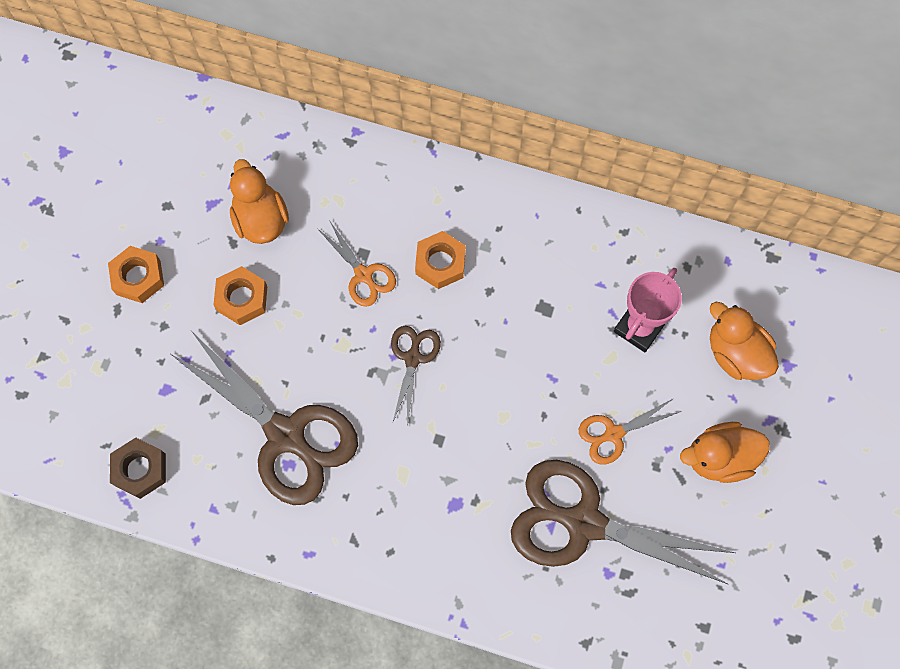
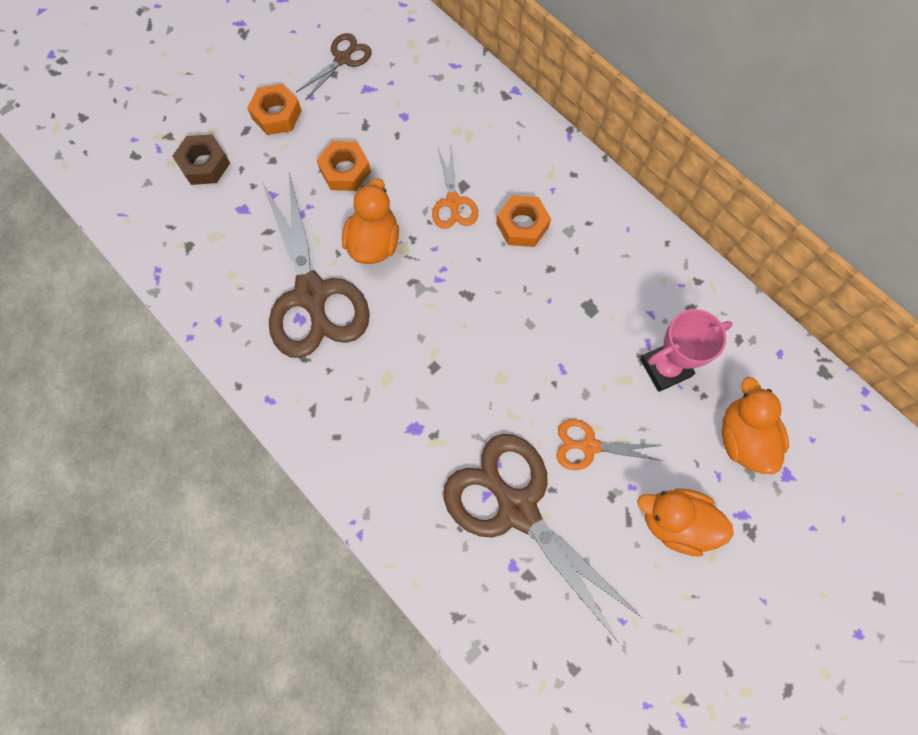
camera: 30 degrees right, 0 degrees up
(140, 470) = (183, 259): brown nut -> brown nut (204, 164)
(261, 219) = (398, 119): orange duck -> orange duck (374, 242)
(413, 358) = (453, 288): brown scissors -> brown scissors (343, 59)

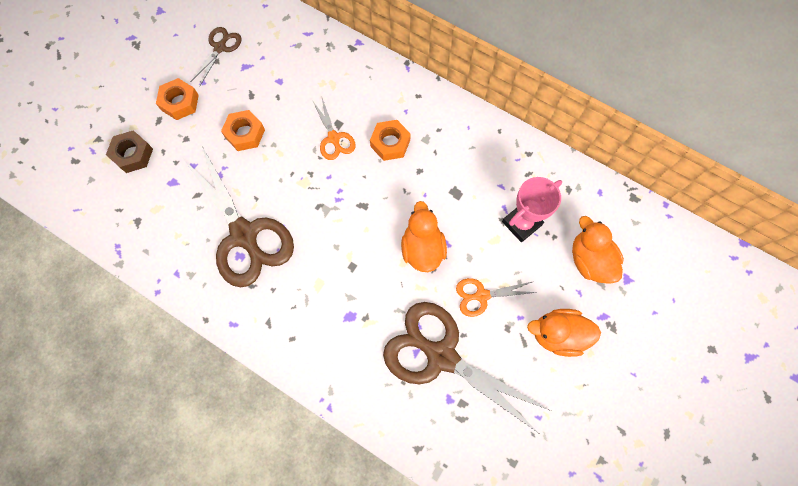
camera: 15 degrees left, 0 degrees up
(374, 242) = (281, 183): orange duck -> orange duck (422, 249)

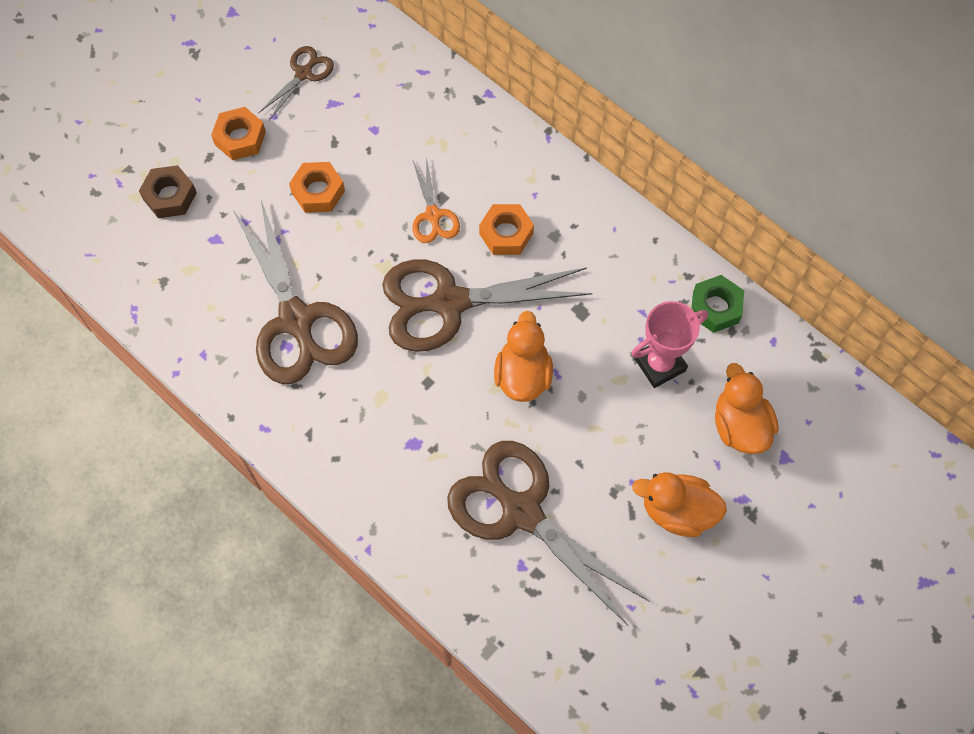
camera: 10 degrees right, 5 degrees down
(357, 202) = (449, 303): none -> brown scissors
(481, 295) = (588, 446): orange scissors -> none
(553, 174) = (715, 307): none -> green nut

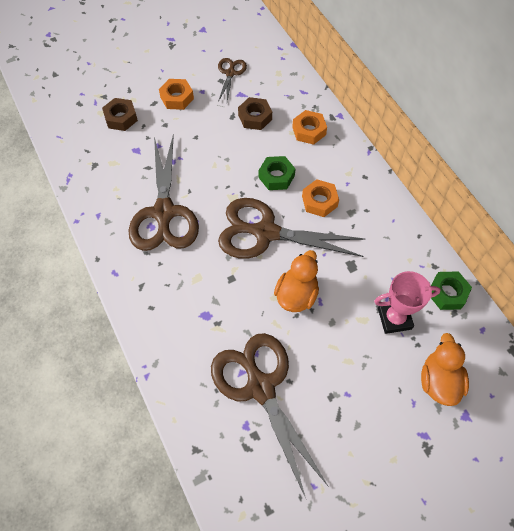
camera: 20 degrees right, 5 degrees down
(304, 73) = (230, 73): brown scissors -> brown scissors turned 45 degrees counterclockwise
(318, 191) = (210, 141): orange nut -> orange nut (309, 131)
(368, 134) = (255, 117): none -> brown nut
(433, 216) = (276, 176): orange scissors -> green nut
(677, 511) = (372, 427): orange duck -> none

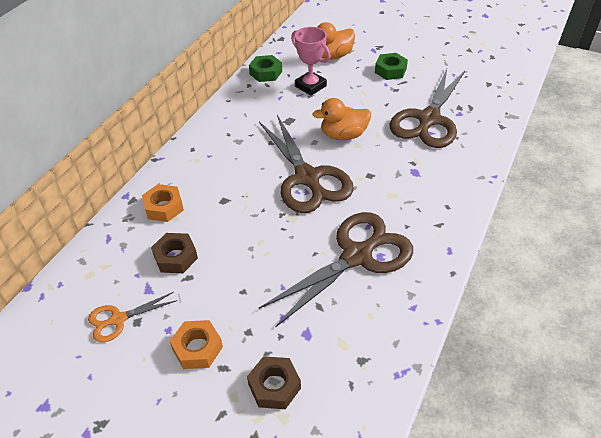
camera: 125 degrees left, 15 degrees down
(230, 73) = (118, 319): brown scissors -> orange scissors
(276, 176) = (241, 201): green nut -> green nut (390, 70)
(319, 201) = (244, 162): orange nut -> none

